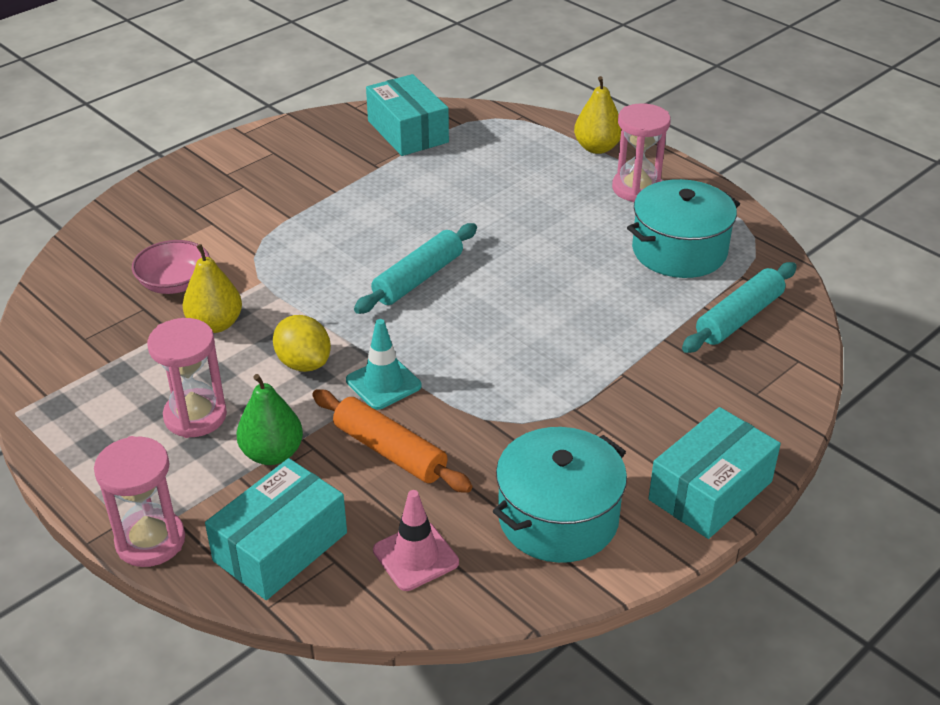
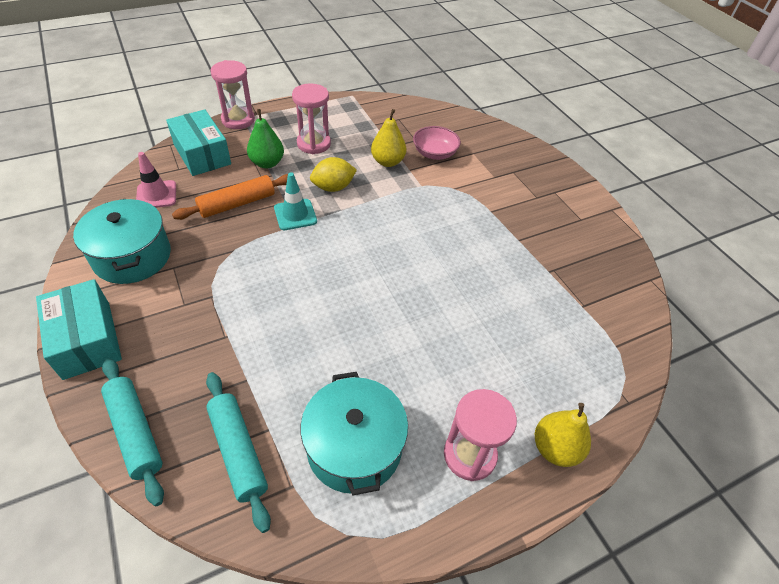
camera: 105 degrees right, 10 degrees up
(408, 131) = (604, 304): turquoise box -> none
(418, 278) = (392, 256): turquoise rolling pin -> turquoise rolling pin (135, 432)

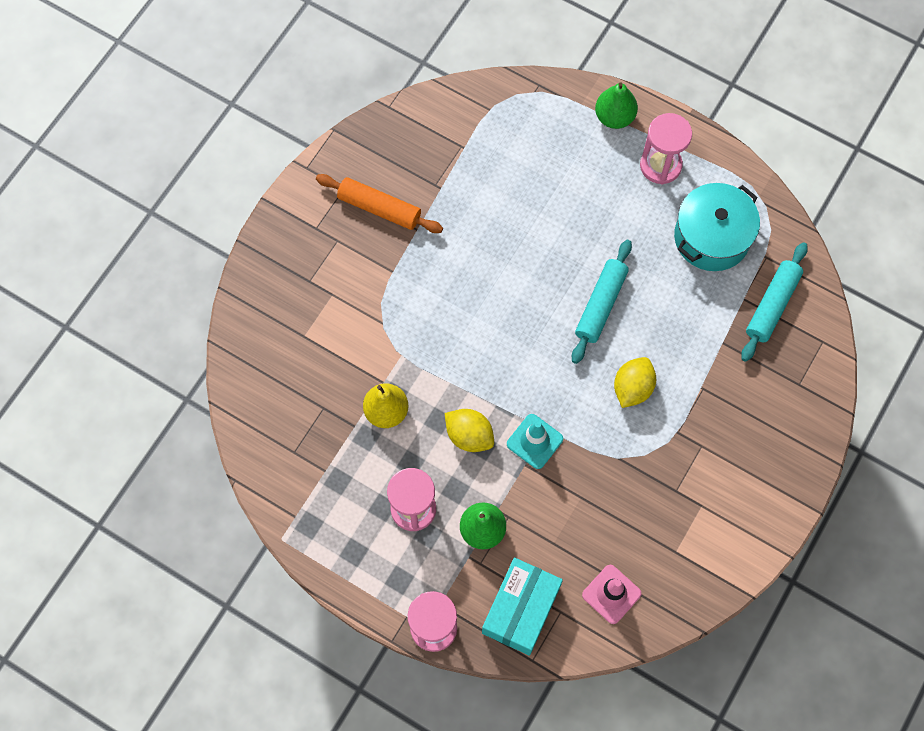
camera: 120 degrees left, 20 degrees up
(87, 339) = (786, 486): turquoise box -> none
(132, 256) = (693, 537): turquoise pot -> none
(135, 432) = (814, 380): turquoise rolling pin -> turquoise rolling pin (600, 305)
(237, 204) = (562, 506): orange rolling pin -> orange rolling pin (379, 208)
(274, 290) = (632, 388): none -> yellow lemon
(435, 153) = (334, 374): pink bowl -> none
(555, 448) = (614, 117): yellow pear -> green pear

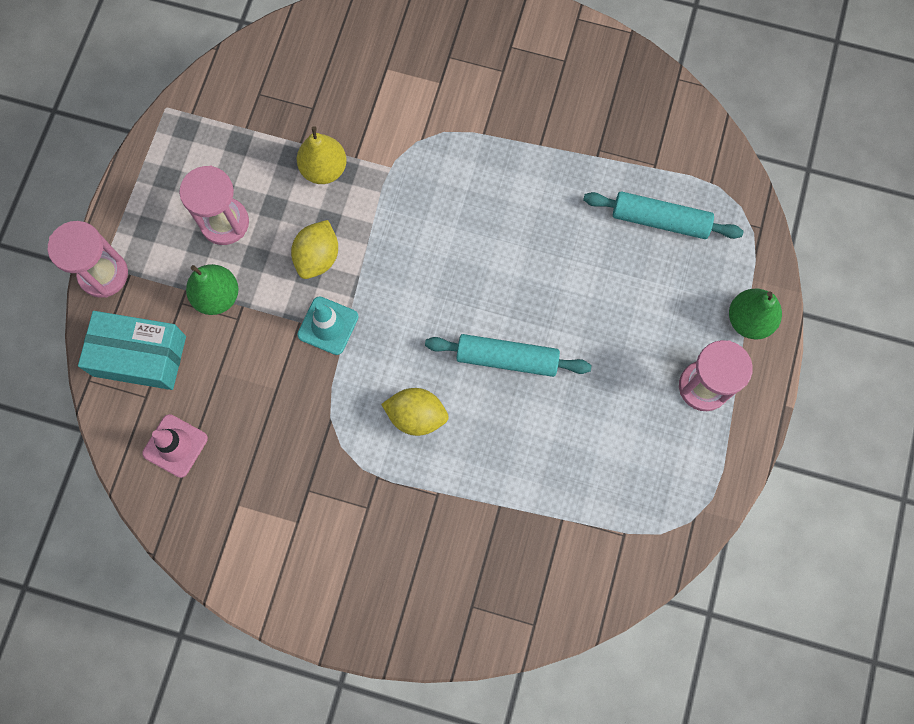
camera: 75 degrees right, 5 degrees up
(379, 208) = (553, 101): orange rolling pin -> none
(711, 237) = (629, 465): turquoise pot -> none
(772, 305) = (563, 554): turquoise rolling pin -> turquoise rolling pin (660, 220)

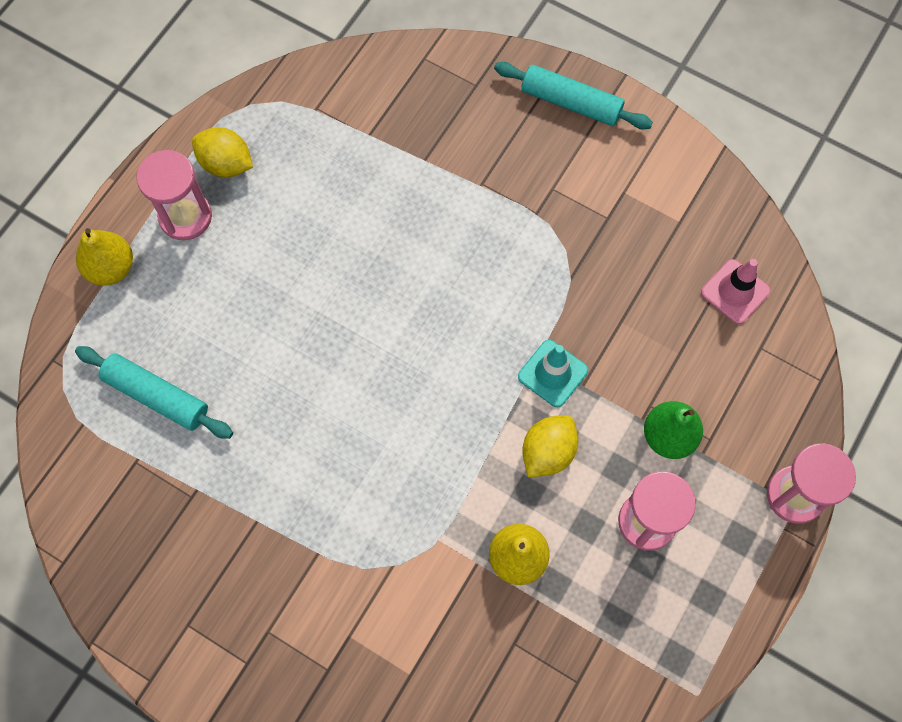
camera: 165 degrees left, 5 degrees down
(139, 356) = (762, 392): turquoise box -> none
(416, 416) = (482, 260): yellow lemon -> yellow lemon (226, 164)
(507, 358) = (373, 292): turquoise rolling pin -> turquoise rolling pin (571, 103)
(749, 320) = (111, 268): green pear -> yellow pear

